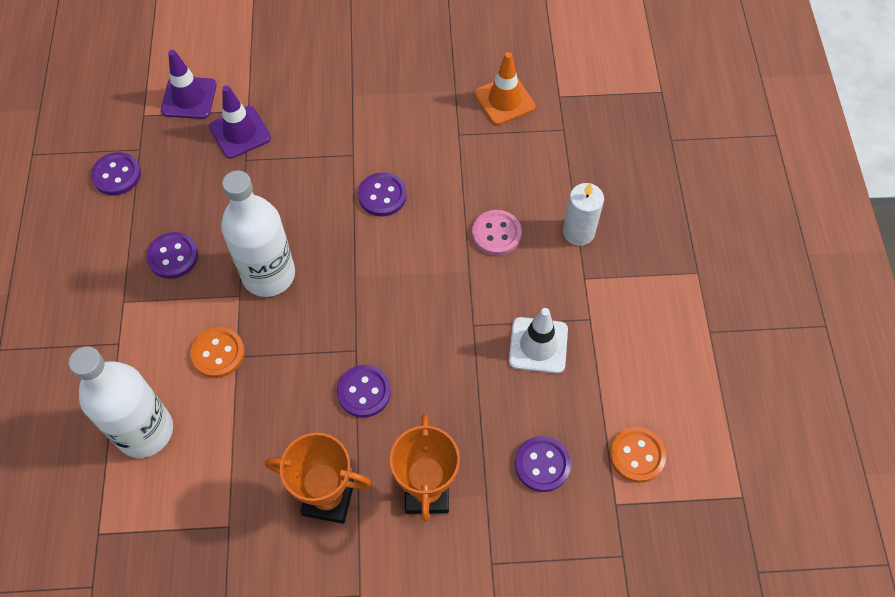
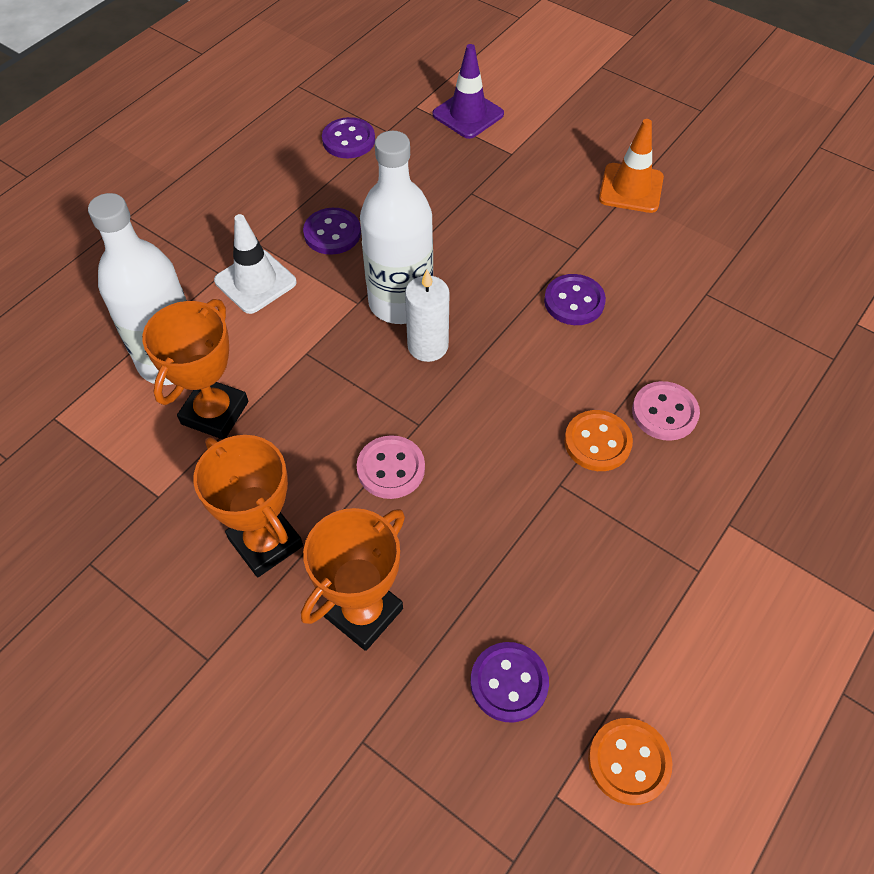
camera: 40 degrees right, 5 degrees down
(212, 443) = (215, 413): none -> orange trophy
(218, 353) = (293, 339): orange button -> orange button (597, 442)
(240, 132) = (487, 167): purple traffic cone -> none
(364, 392) = (391, 468): purple button -> pink button
(504, 100) = (787, 291): orange traffic cone -> orange traffic cone (631, 188)
(538, 345) = (614, 555): white traffic cone -> white traffic cone (255, 282)
(578, 232) = (763, 472): white candle -> white candle (428, 346)

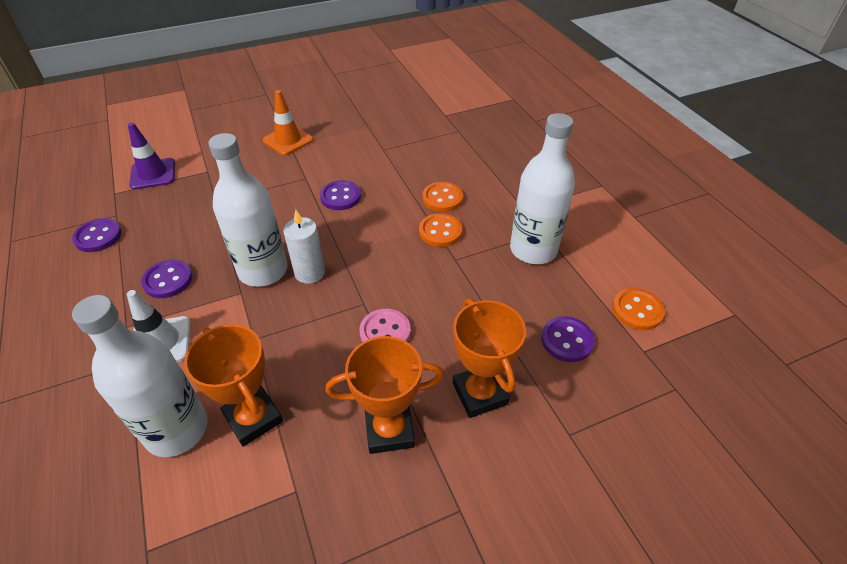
camera: 60 degrees left, 10 degrees down
(650, 572) = (533, 250): none -> white bottle
(664, 412) = (442, 198): pink button -> orange button

